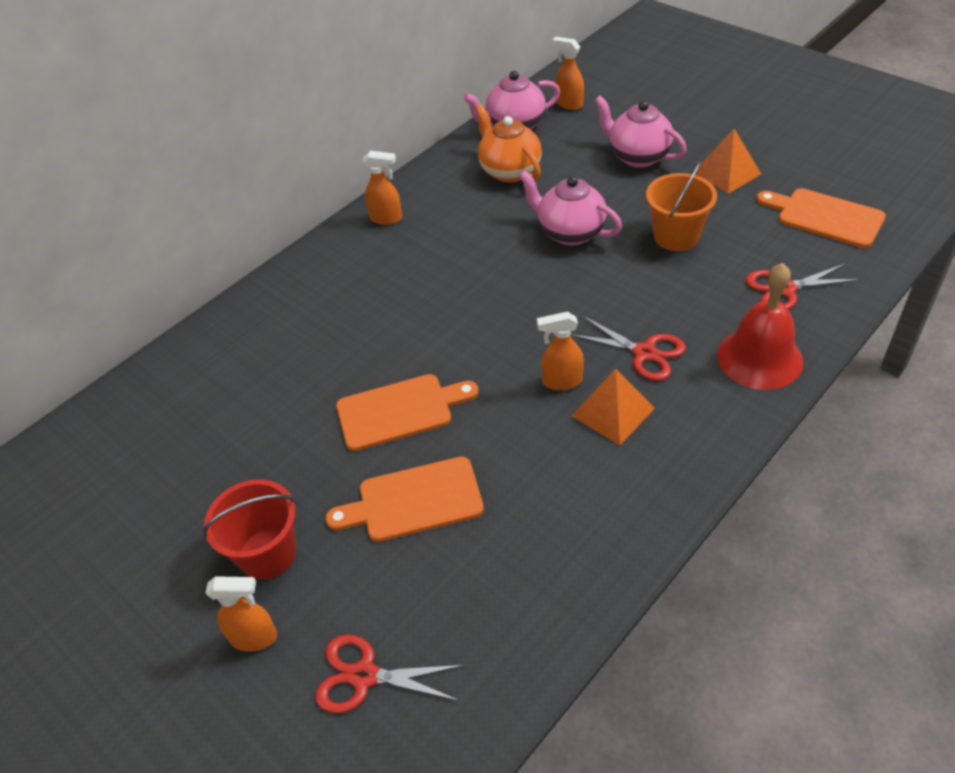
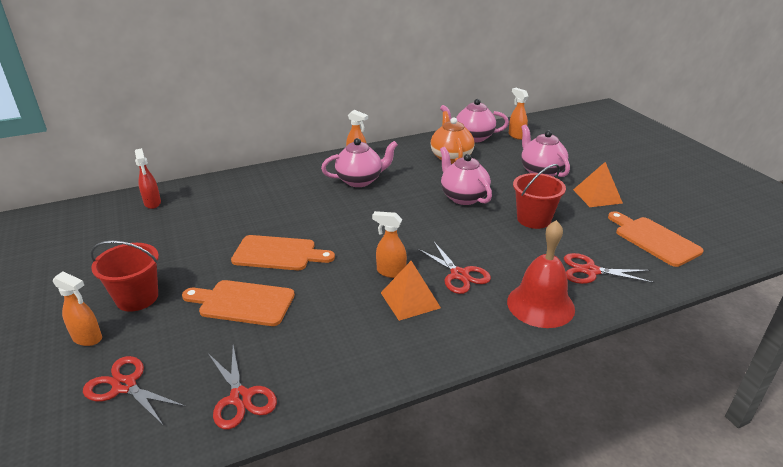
camera: 20 degrees right, 15 degrees down
(150, 400) = (152, 203): none -> red spray bottle
(417, 252) = (360, 180): none -> pink teapot
(517, 625) = (240, 398): none -> red scissors
(676, 236) = (533, 219): orange bucket -> red bucket

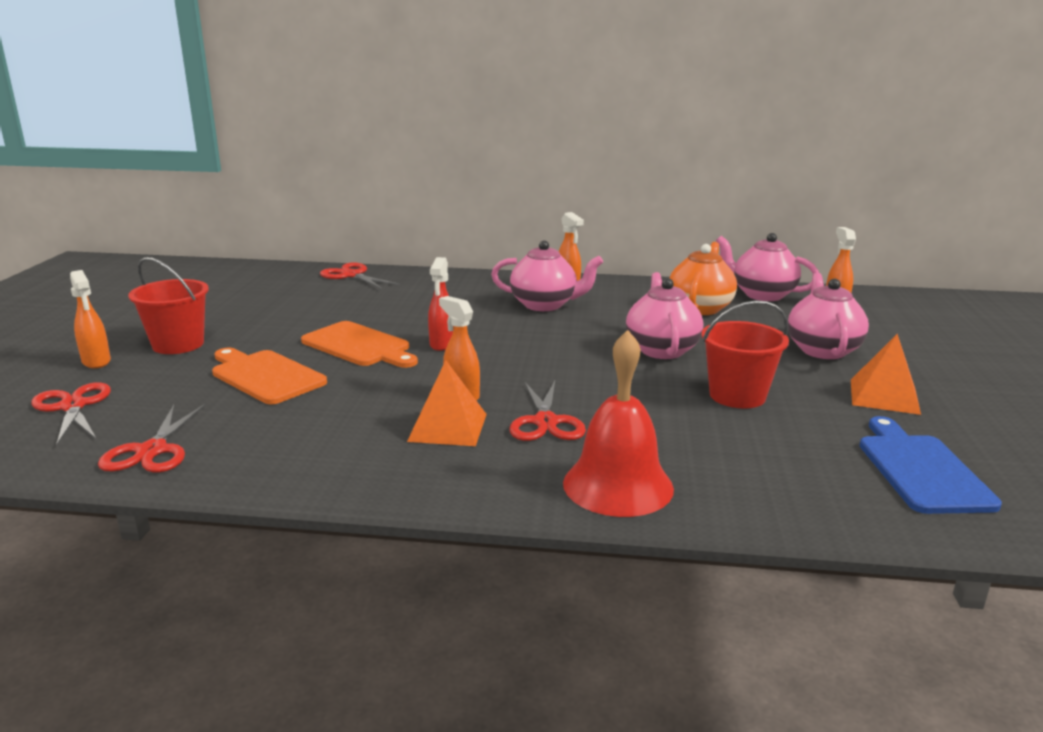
camera: 30 degrees right, 10 degrees down
(152, 203) = (295, 276): red spray bottle -> red spray bottle (442, 344)
(590, 271) = (751, 473): red scissors -> red scissors (351, 275)
(654, 239) = (921, 470): orange cutting board -> blue cutting board

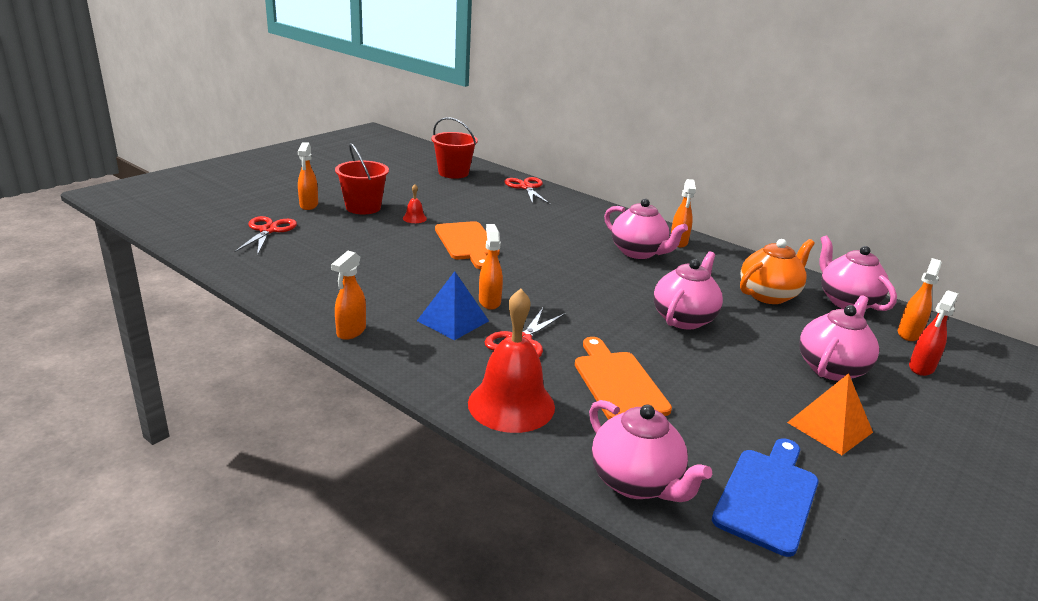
camera: 30 degrees right, 5 degrees up
(151, 451) = (276, 273): red scissors -> none
(261, 338) = (414, 218): none -> red bell
(265, 376) = (387, 245): orange cutting board -> orange cutting board (618, 383)
(344, 481) = (351, 332): none -> orange spray bottle
(442, 344) = (523, 260): red spray bottle -> red spray bottle (921, 368)
(447, 427) = (453, 320): orange pyramid -> blue pyramid
(737, 396) = (694, 377): red bucket -> red bucket (453, 173)
(818, 506) = (636, 482): none -> pink teapot

